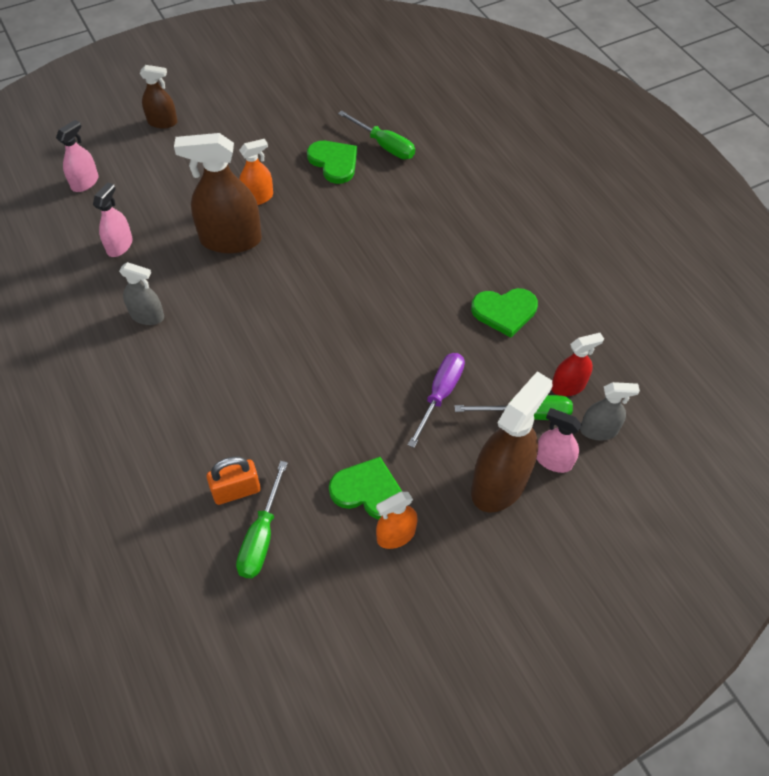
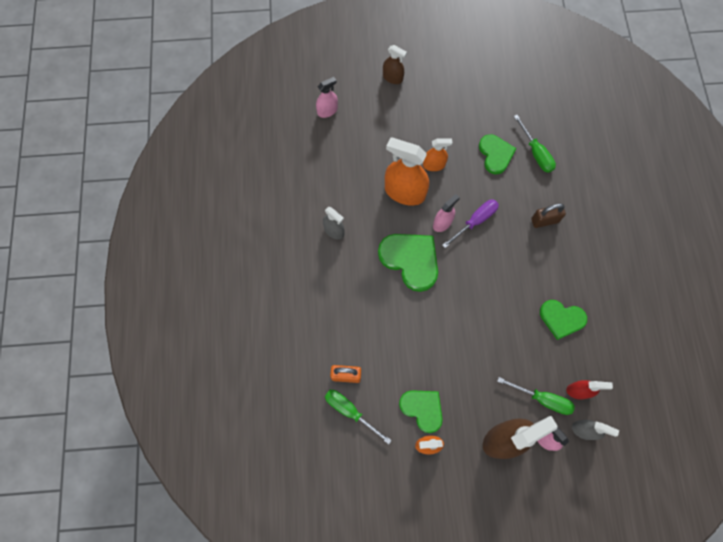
camera: 25 degrees right, 15 degrees up
(119, 246) = (334, 170): pink spray bottle -> pink spray bottle (442, 223)
(231, 240) = (404, 192): brown spray bottle -> orange spray bottle
(261, 536) = (350, 411): green screwdriver -> green screwdriver turned 90 degrees clockwise
(272, 314) = (410, 260): none -> green heart
(430, 212) = (544, 220): none -> brown padlock
(440, 395) = (493, 362): purple screwdriver -> purple screwdriver (475, 221)

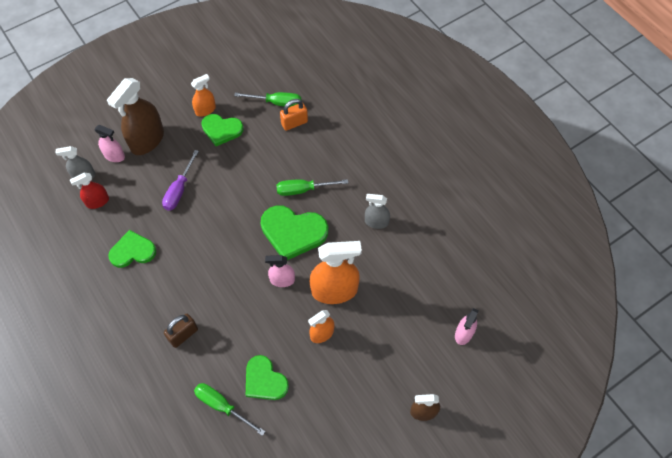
camera: 150 degrees right, 10 degrees down
(442, 223) = (282, 280): pink spray bottle -> pink spray bottle turned 75 degrees clockwise
(475, 221) = (252, 298): purple screwdriver -> purple screwdriver (179, 190)
(542, 399) = (126, 181): green screwdriver -> green screwdriver (303, 190)

